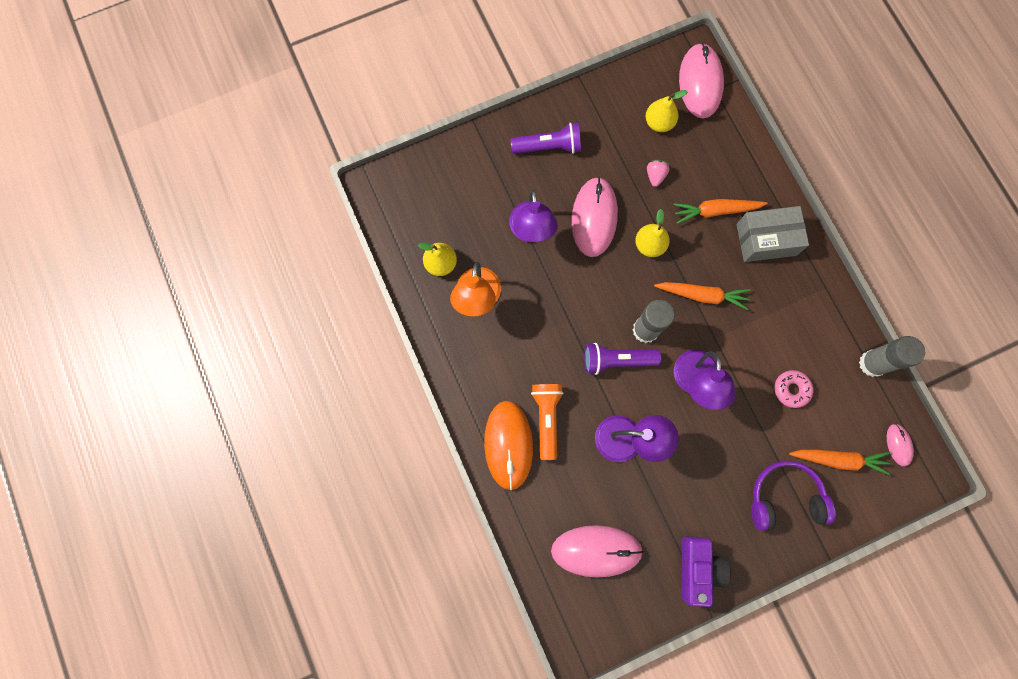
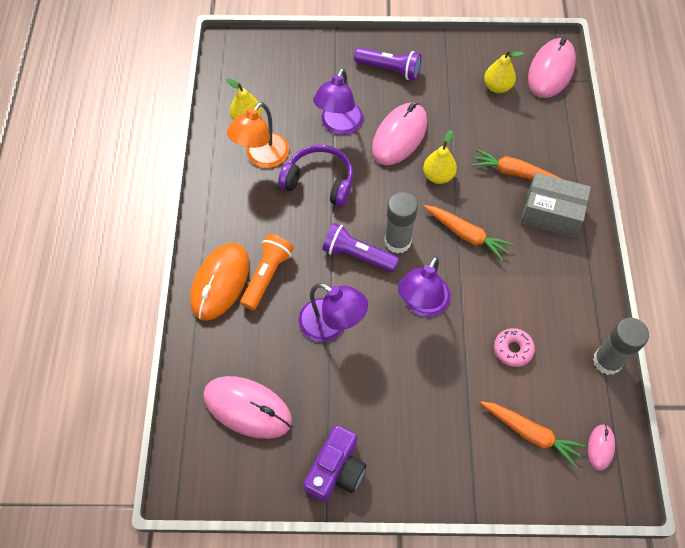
camera: 25 degrees right, 15 degrees down
(655, 176) = (472, 125): pink strawberry -> none
(784, 498) = (457, 444): purple headphones -> purple headphones (319, 181)

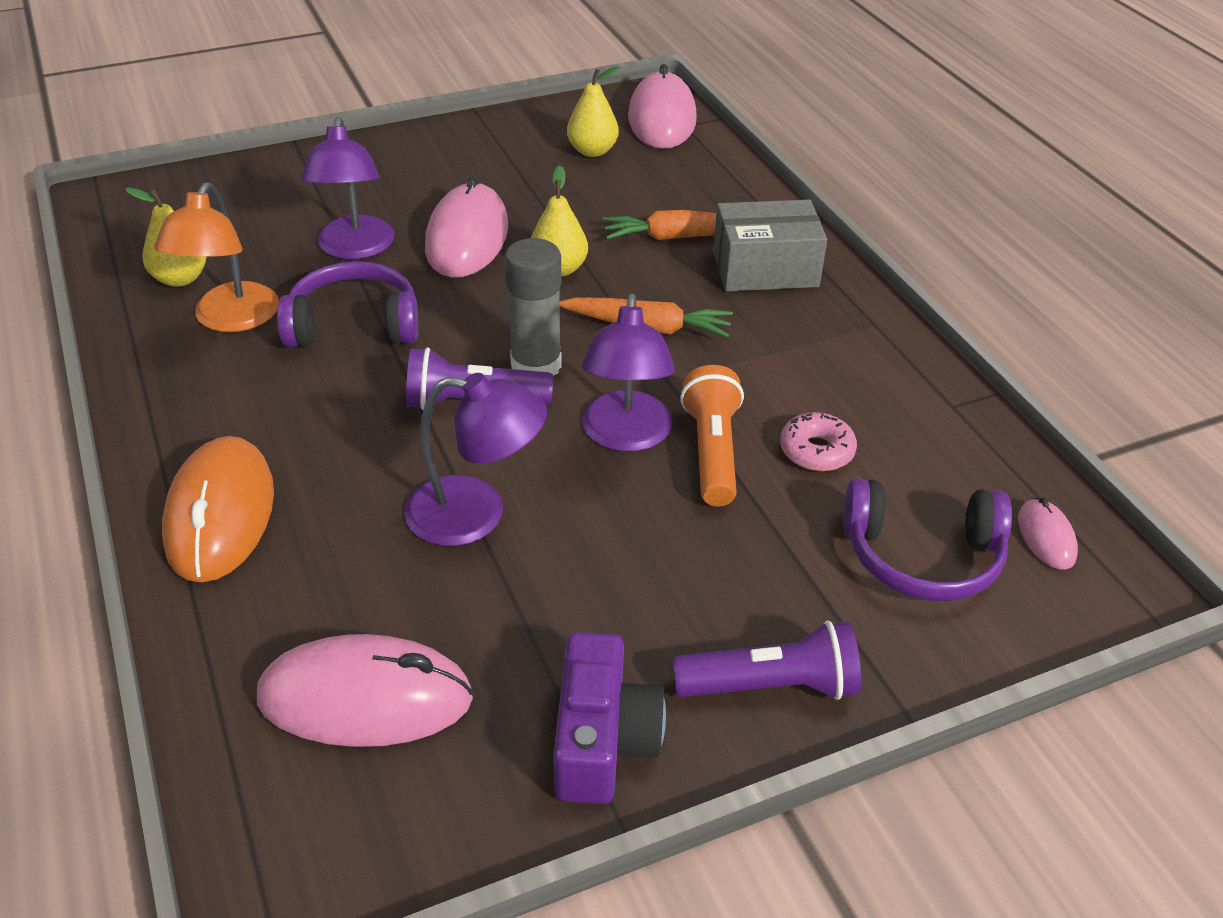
camera: 25 degrees left, 20 degrees down
(267, 275) = (313, 477): orange flashlight -> orange flashlight (712, 451)
(390, 69) = (409, 167): purple flashlight -> purple flashlight (771, 685)
(530, 433) = (922, 556): orange carrot -> purple headphones
(607, 361) = (973, 420): grey glue stick -> none

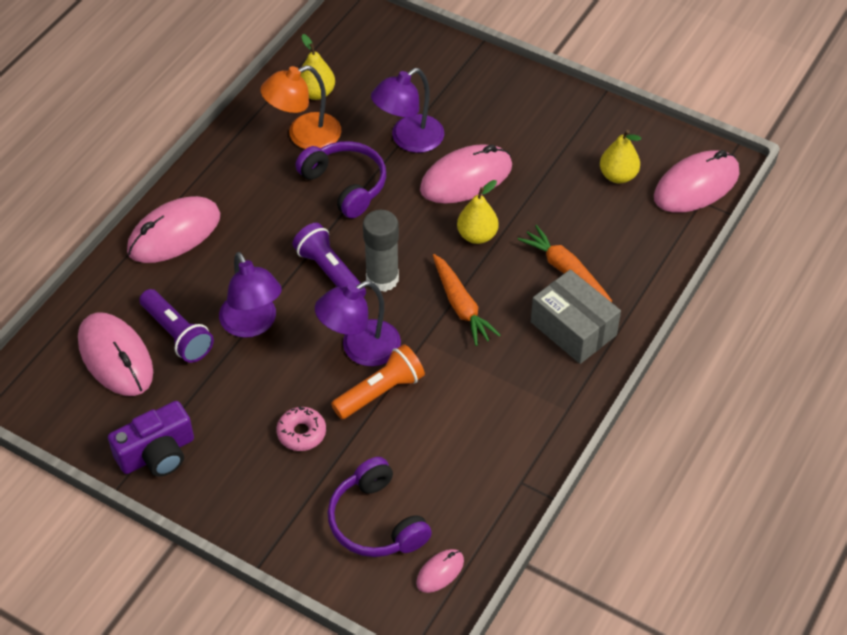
camera: 55 degrees right, 10 degrees up
(220, 514) = (174, 233): orange mouse -> pink mouse
(771, 685) = (237, 499): purple flashlight -> purple flashlight (177, 334)
(816, 451) = (422, 437): pink donut -> pink donut (301, 433)

